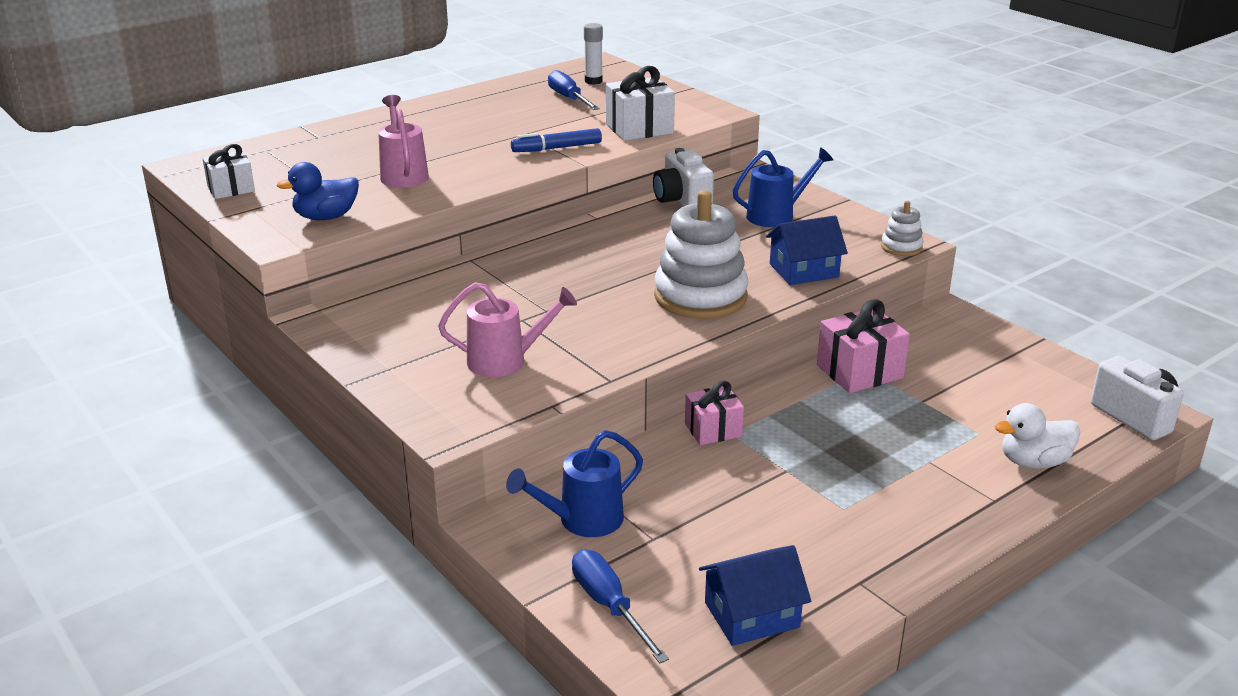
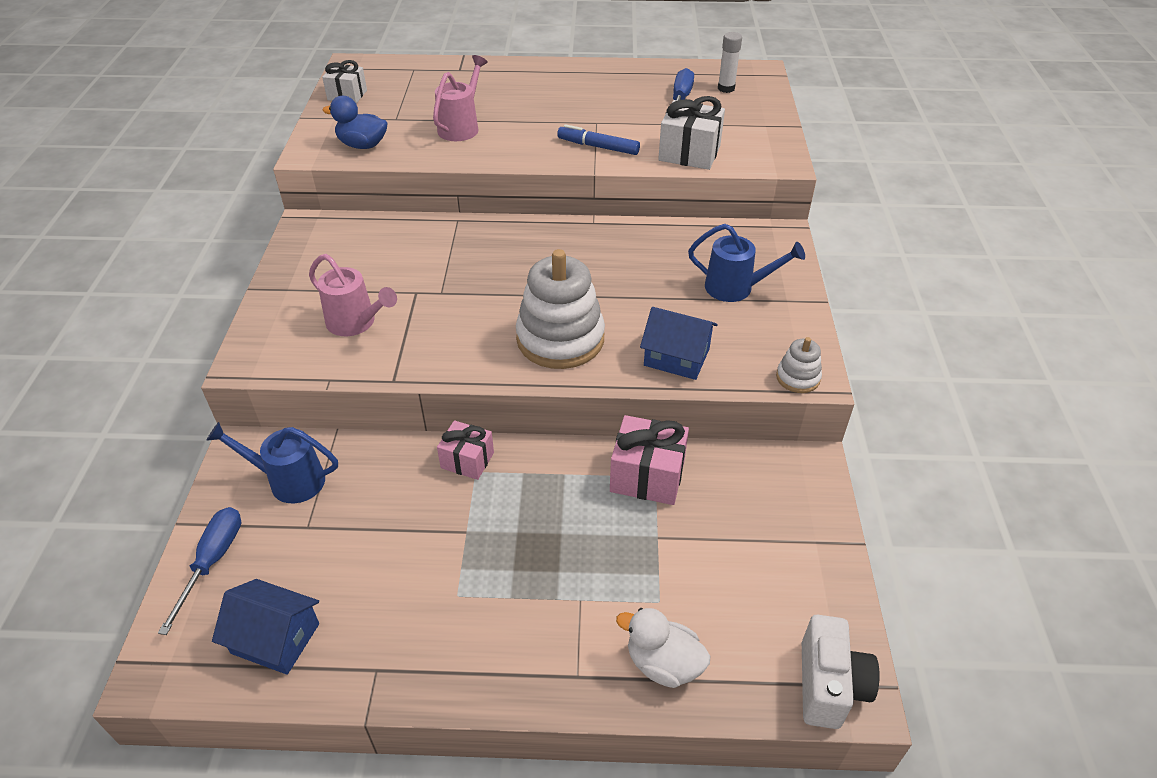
camera: 40 degrees right, 15 degrees up
(682, 201) = (679, 237): white camera -> none

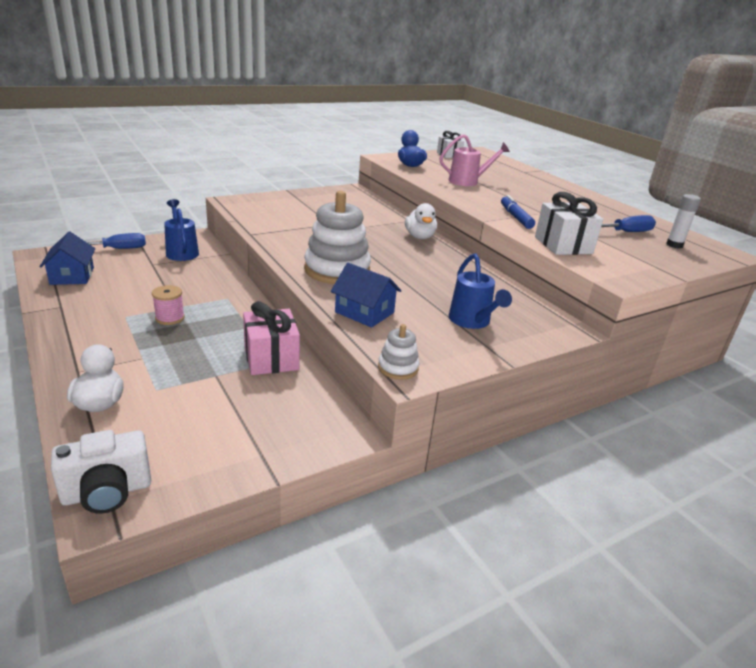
camera: 55 degrees right, 15 degrees down
(356, 323) = (287, 216): pink watering can -> none
(467, 460) = (234, 293): pink gift -> none
(493, 546) = (170, 318): none -> pink spool
(513, 233) = (419, 237): none -> white duck
(676, 357) = (364, 312): blue house -> blue house turned 45 degrees counterclockwise

